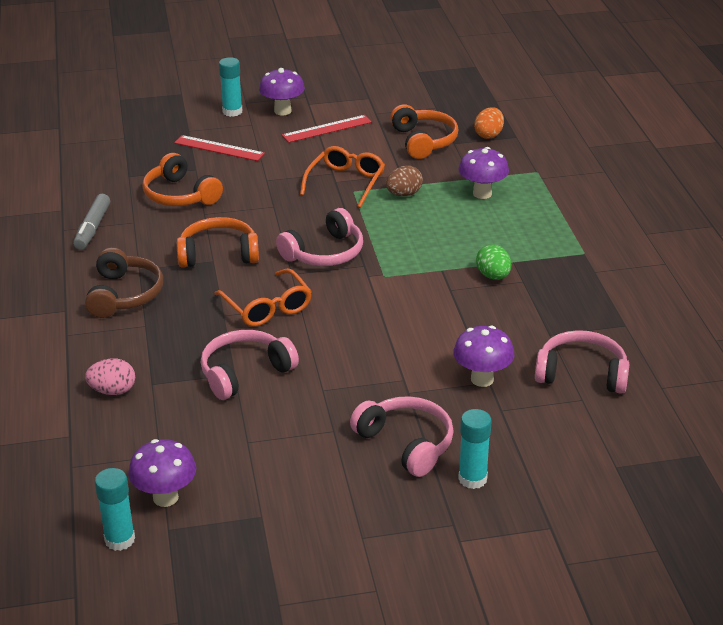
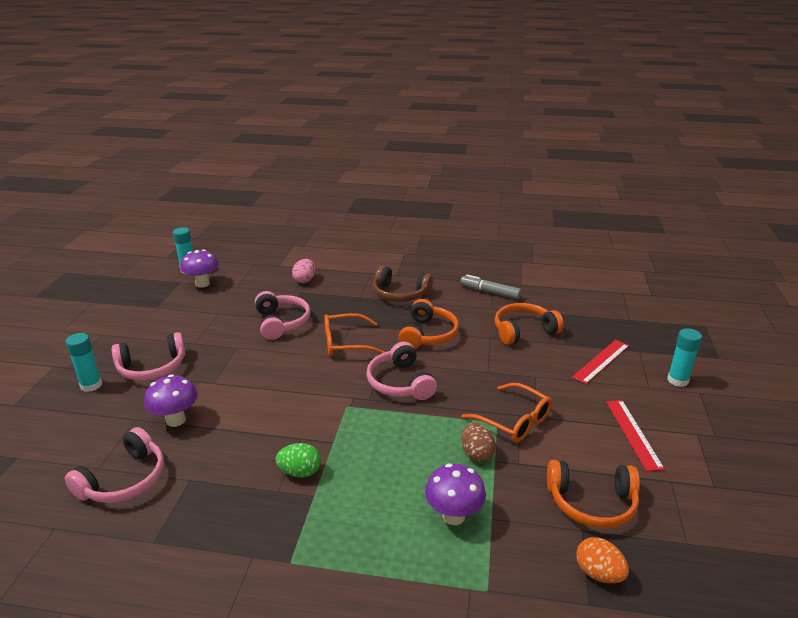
camera: 110 degrees right, 5 degrees down
(282, 111) = (678, 412): purple mushroom -> none

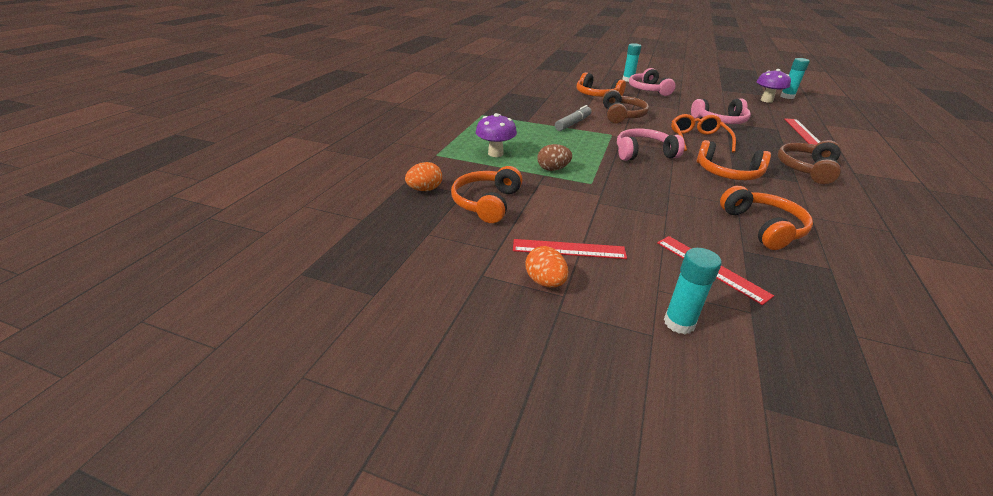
camera: 100 degrees right, 5 degrees up
(124, 480) = (550, 87): pink headphones -> none
(176, 420) = (597, 95): purple mushroom -> orange headphones
(273, 396) = (621, 115): none -> brown headphones
(300, 472) = (546, 119): green egg -> none
(304, 280) = (802, 131): pink egg -> red ruler
(490, 292) = (855, 223): grey marker -> grey marker (573, 123)
(513, 420) = (593, 190): orange glasses -> none
(689, 445) = (545, 282): none -> orange egg

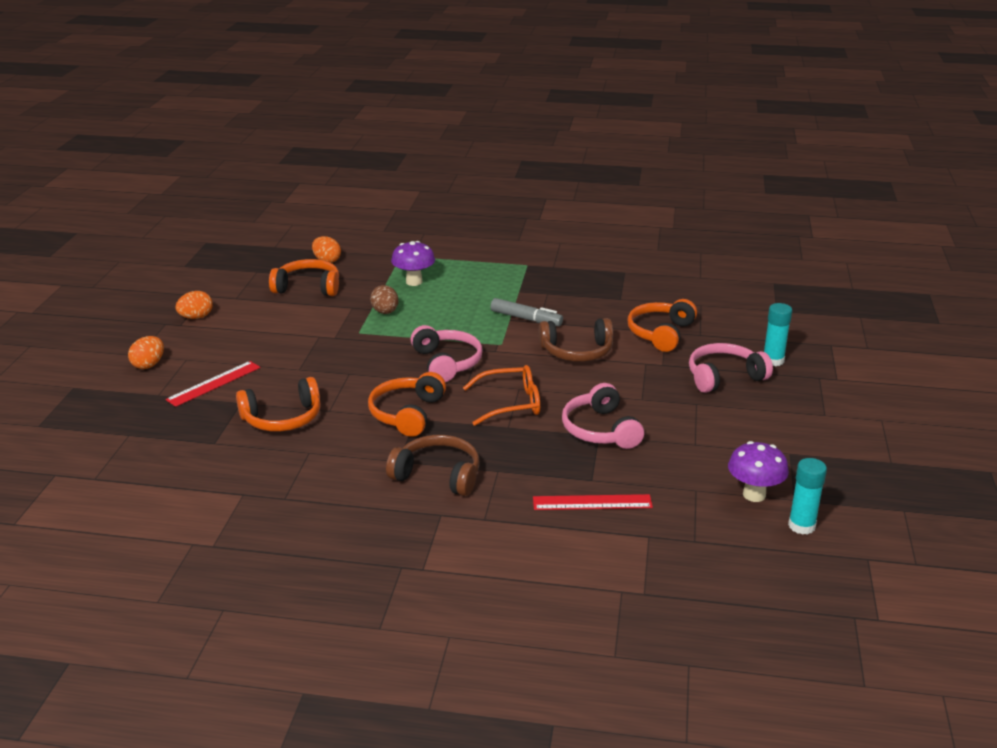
camera: 80 degrees right, 5 degrees down
(568, 249) = (238, 324): red ruler -> none
(679, 323) = (148, 365): turquoise glue stick -> orange egg

